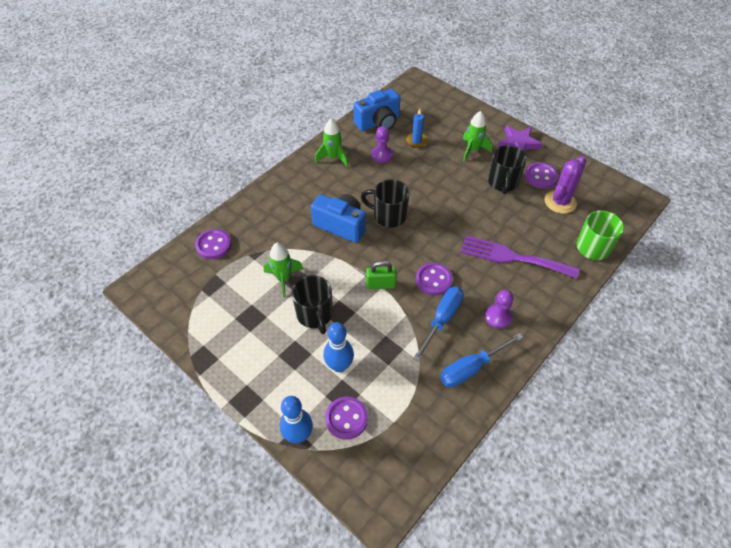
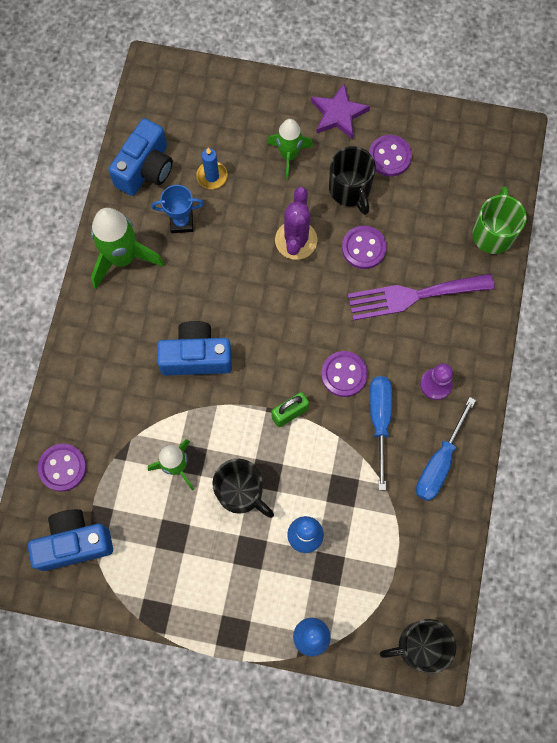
camera: 30 degrees left, 20 degrees up
(187, 289) = (74, 543): none -> blue camera
(333, 157) = (123, 258): green rocket -> green rocket, size x1.53
(346, 418) = (347, 591): purple button -> purple button (363, 248)
(381, 155) = (181, 222): purple pawn -> blue trophy
(388, 216) = (244, 312): black mug -> black mug (419, 646)
(560, 202) = (428, 185): purple cactus -> purple cactus (296, 240)

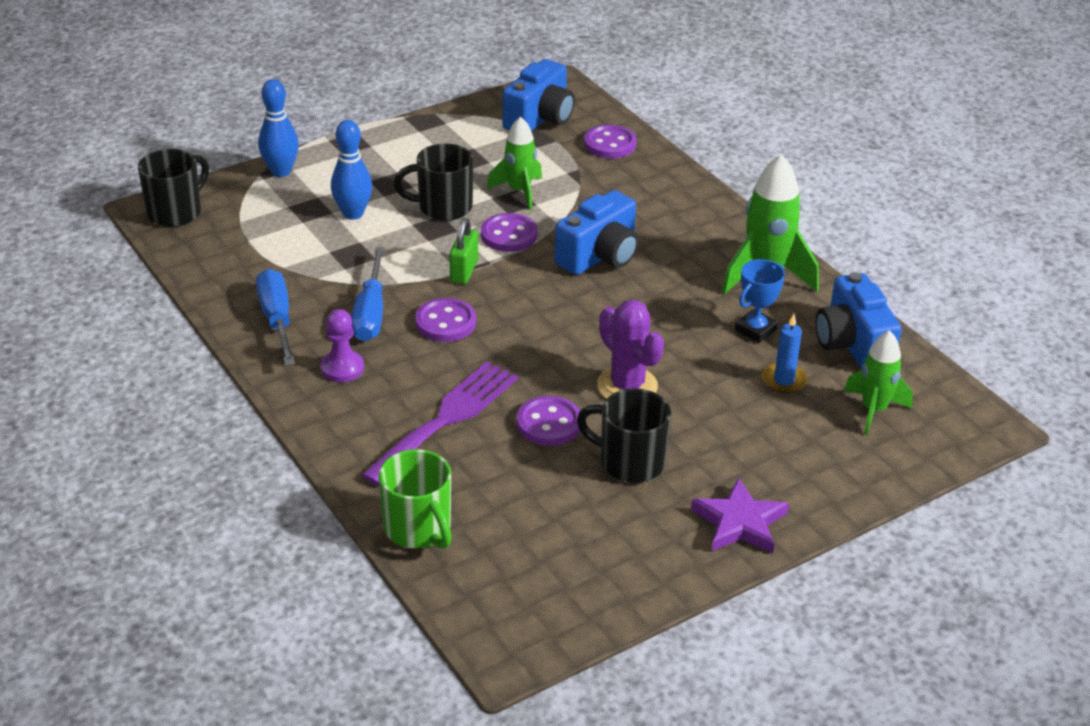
camera: 135 degrees right, 35 degrees down
(289, 156) = (735, 448): green rocket -> green rocket (874, 410)
(379, 421) = (370, 313): blue screwdriver -> blue screwdriver turned 45 degrees clockwise
(389, 157) = (627, 522): purple button -> purple button (509, 235)

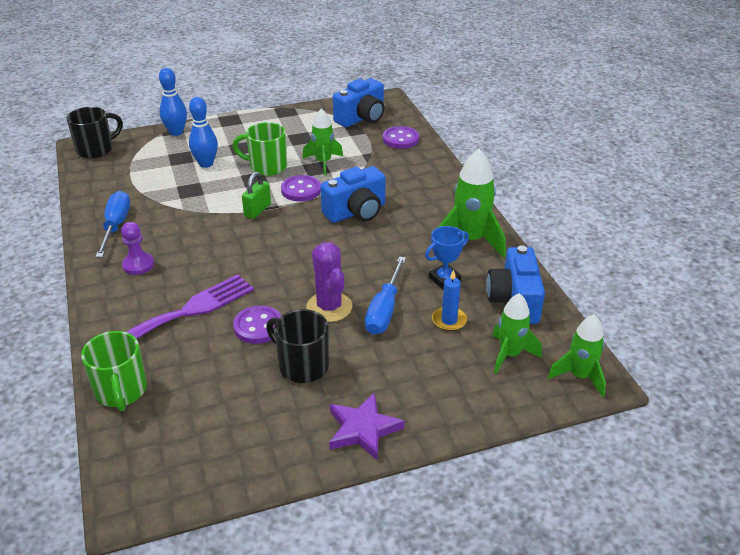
camera: 15 degrees right, 0 degrees up
(370, 313) = (179, 230): blue screwdriver -> blue screwdriver (384, 310)
(443, 207) = (267, 167): black mug -> green mug
(445, 322) = (225, 243): purple button -> none
(963, 423) = (579, 376): none -> green rocket

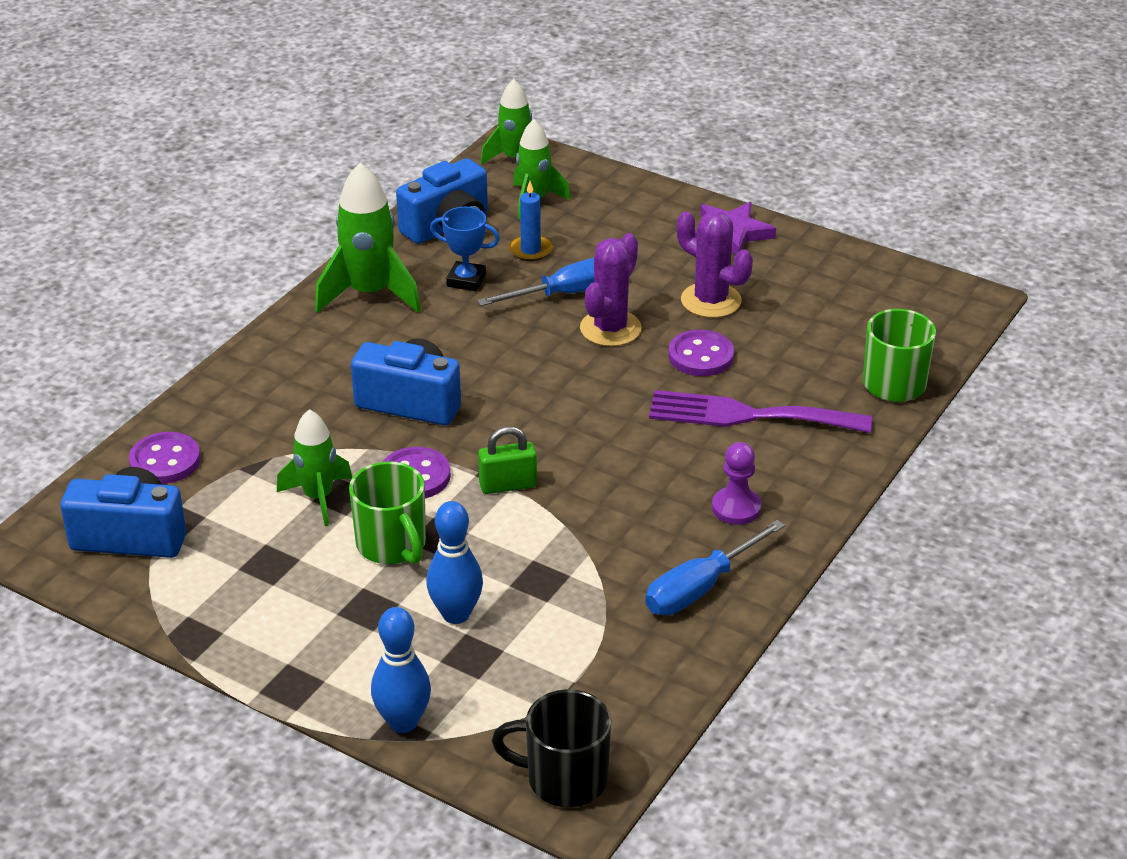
camera: 130 degrees left, 0 degrees up
(302, 365) = (711, 301): black mug -> purple cactus

